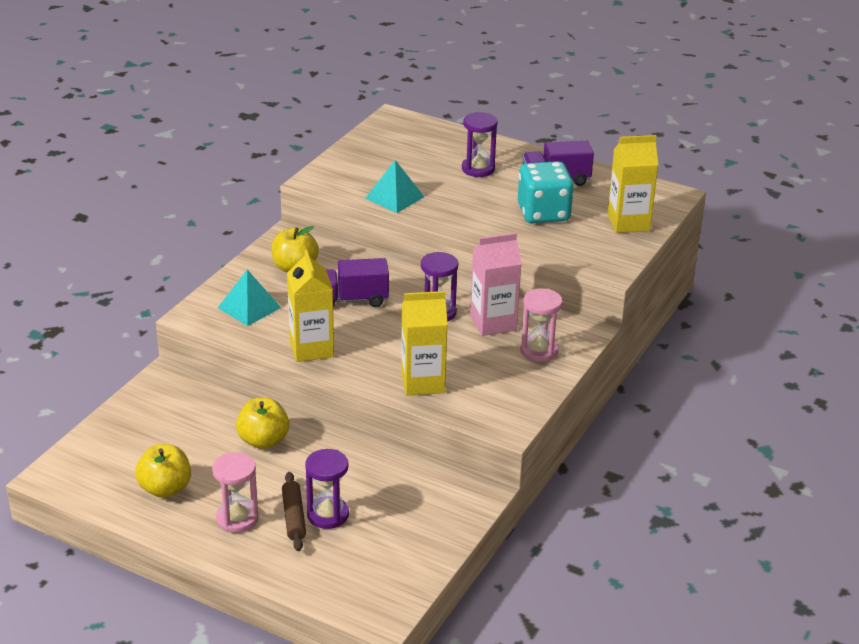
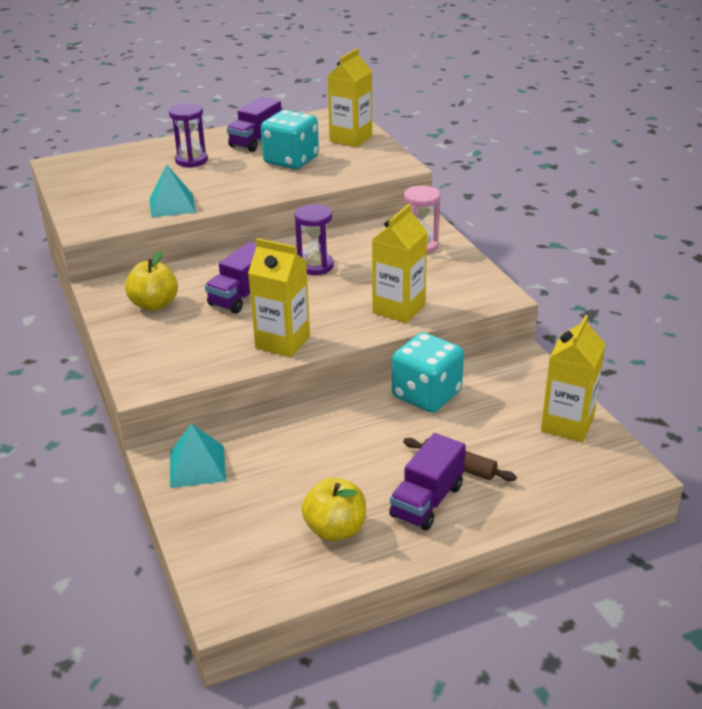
camera: 50 degrees left, 0 degrees up
(237, 518) = (427, 501): pink hourglass -> purple truck
(249, 307) = (176, 350): turquoise pyramid -> turquoise pyramid (197, 466)
(263, 441) = (333, 439): yellow apple -> none
(328, 515) = (474, 446): purple hourglass -> none
(369, 462) = (426, 395): none -> turquoise dice
(409, 555) = (567, 424): none -> yellow carton
(493, 323) = (361, 249): pink carton -> none

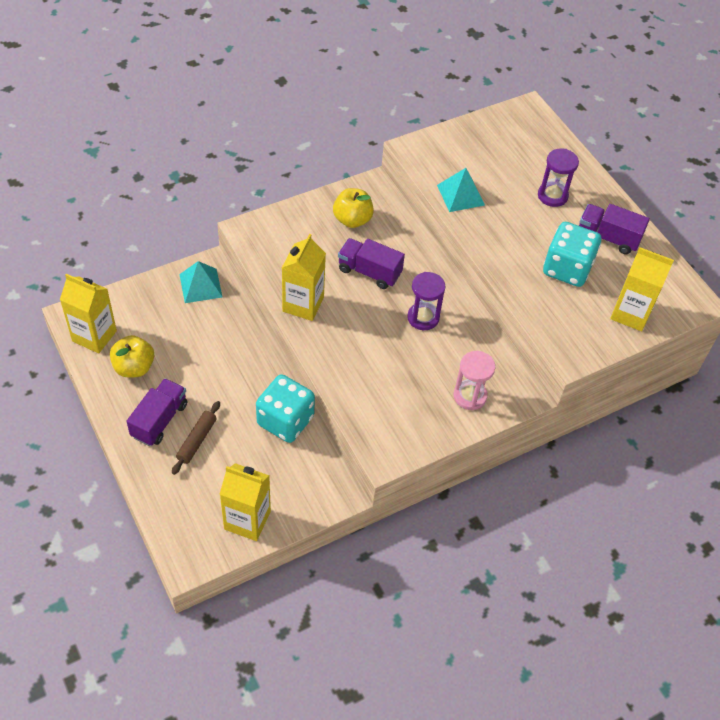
camera: 80 degrees right, 20 degrees up
(398, 309) = (356, 380): yellow carton -> yellow carton (94, 336)
(427, 501) = (159, 420): purple truck -> purple truck turned 90 degrees clockwise

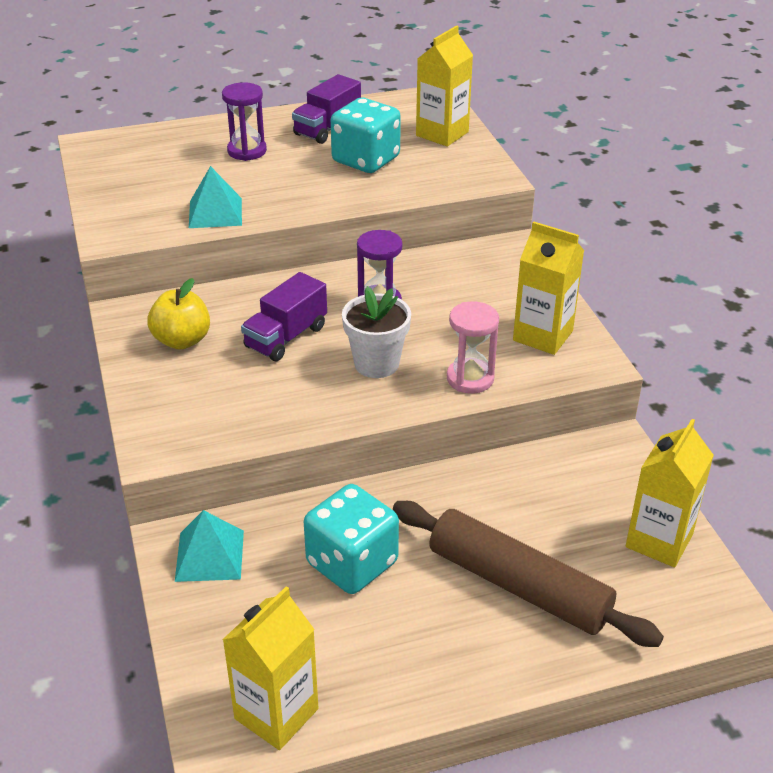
camera: 75 degrees left, 15 degrees down
(134, 367) = (360, 658): yellow apple -> none
(159, 420) = (474, 630): purple truck -> none
(196, 440) = (518, 586): brown rolling pin -> brown rolling pin, size x2.06
(285, 421) = (493, 483): turquoise dice -> turquoise dice (352, 563)
(303, 304) = (326, 406): yellow carton -> yellow carton (543, 336)
(352, 325) = (376, 364): none -> white flower pot
(470, 396) = (510, 284): pink hourglass -> pink hourglass (470, 378)

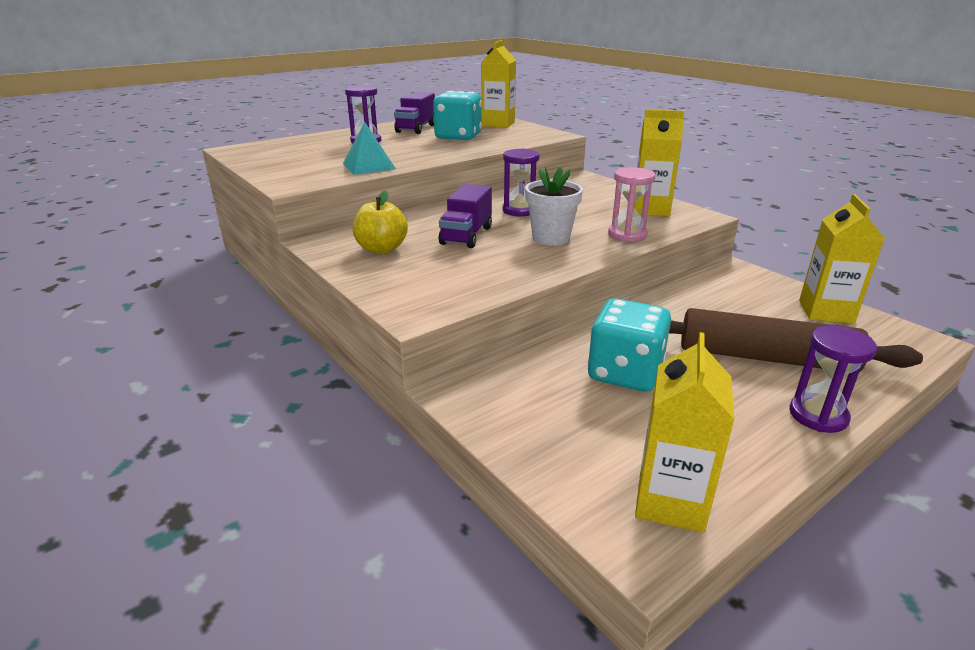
camera: 20 degrees left, 10 degrees down
(209, 555) = (498, 395): turquoise pyramid -> none
(500, 671) = (818, 415): none -> purple hourglass

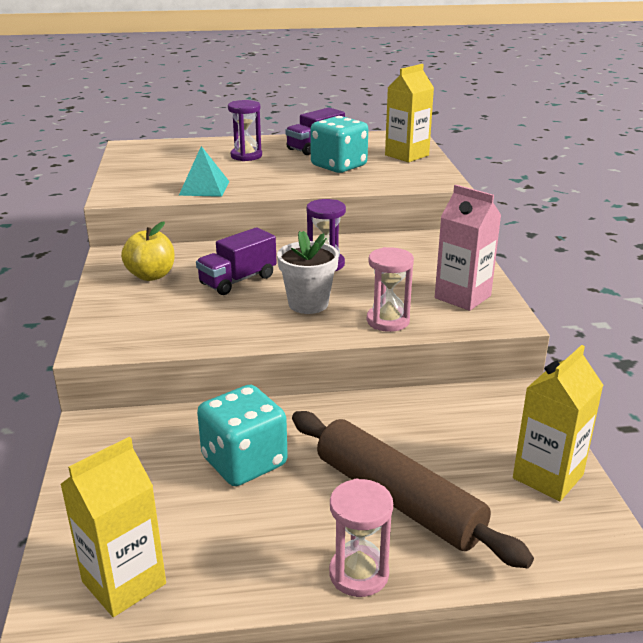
camera: 30 degrees right, 0 degrees up
(650, 209) = (462, 297): yellow carton -> pink carton
(818, 415) = (359, 574): purple hourglass -> pink hourglass

